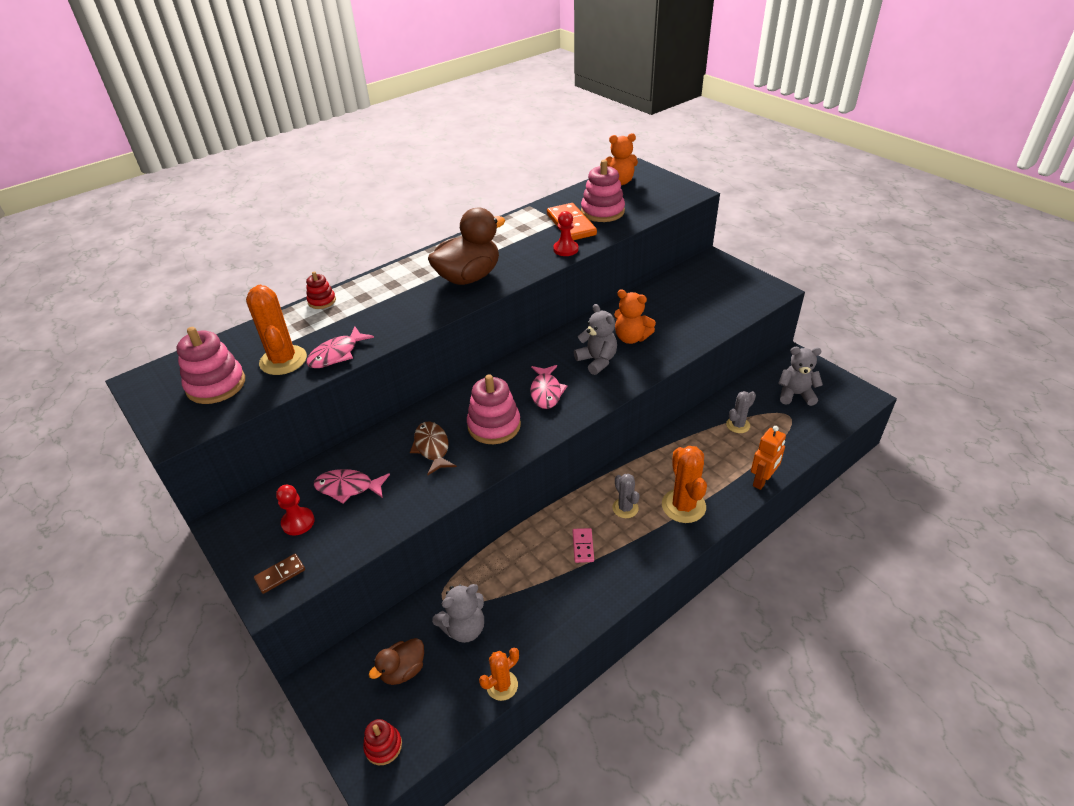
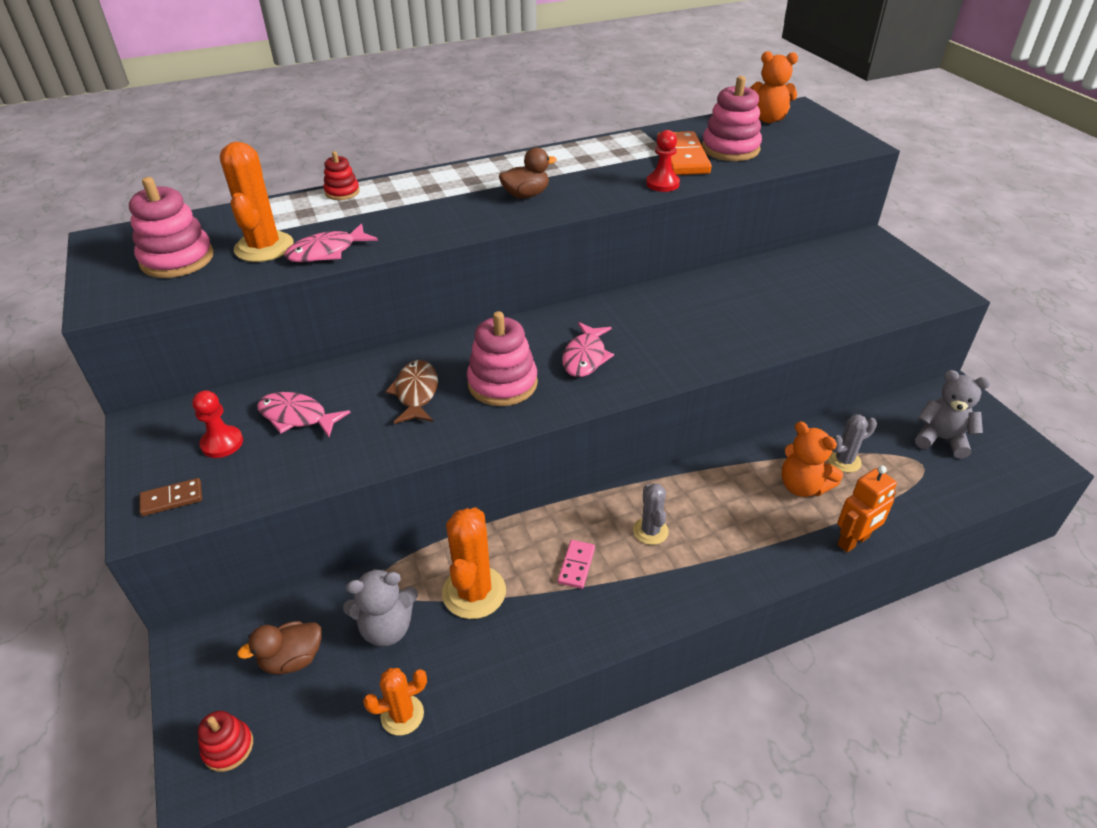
camera: 15 degrees right, 0 degrees up
(468, 277) = (526, 195): brown duck -> brown duck, size x0.53
(597, 361) = (666, 333): grey teddy bear -> none
(631, 338) = (723, 314): orange teddy bear -> orange teddy bear (802, 486)
(683, 506) = (730, 547): orange cactus -> orange cactus (474, 592)

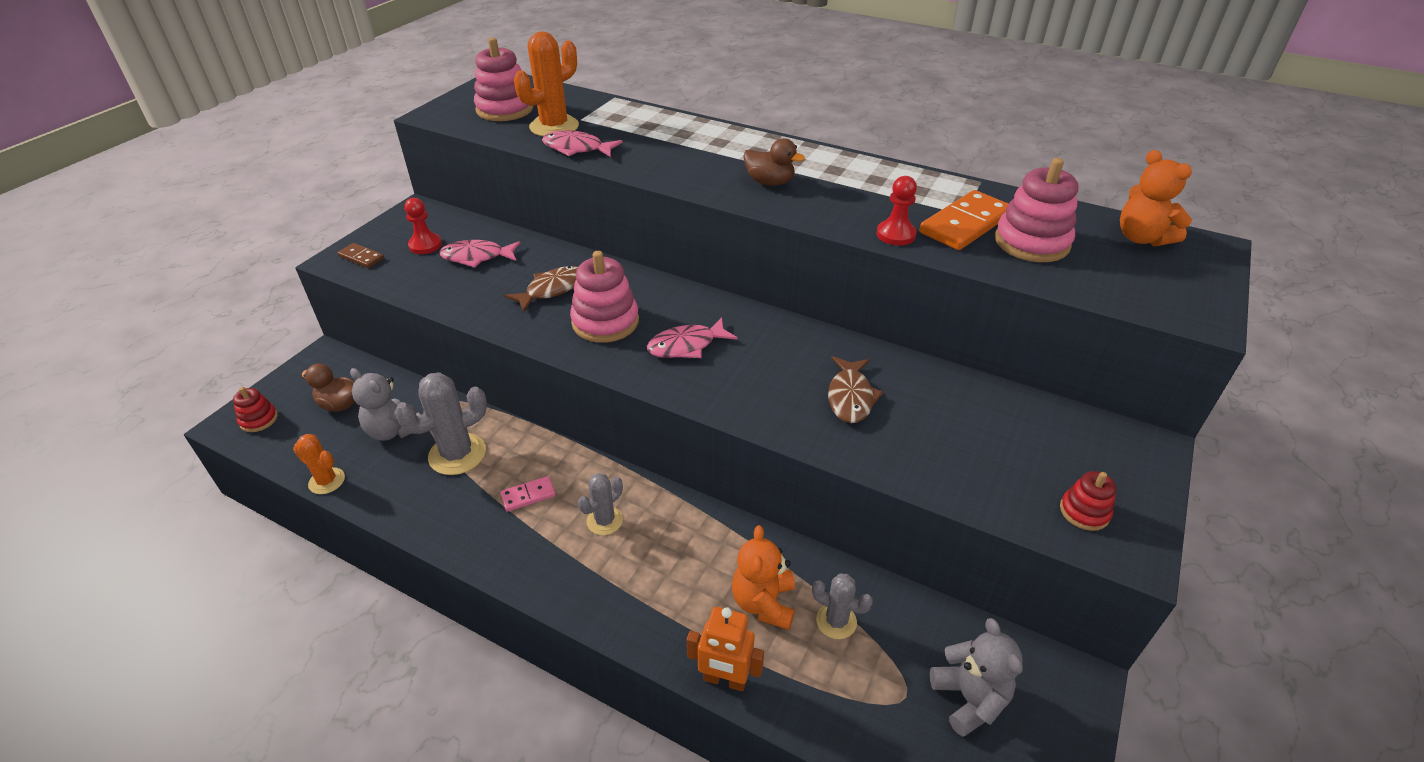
camera: 50 degrees right, 0 degrees up
(297, 417) = (477, 257): pink fish -> pink fish turned 75 degrees counterclockwise
(342, 192) = (661, 115): red stacking toy -> red stacking toy (1084, 512)
(474, 592) = (457, 454): orange cactus -> grey cactus
(724, 315) = (850, 397): none -> brown fish

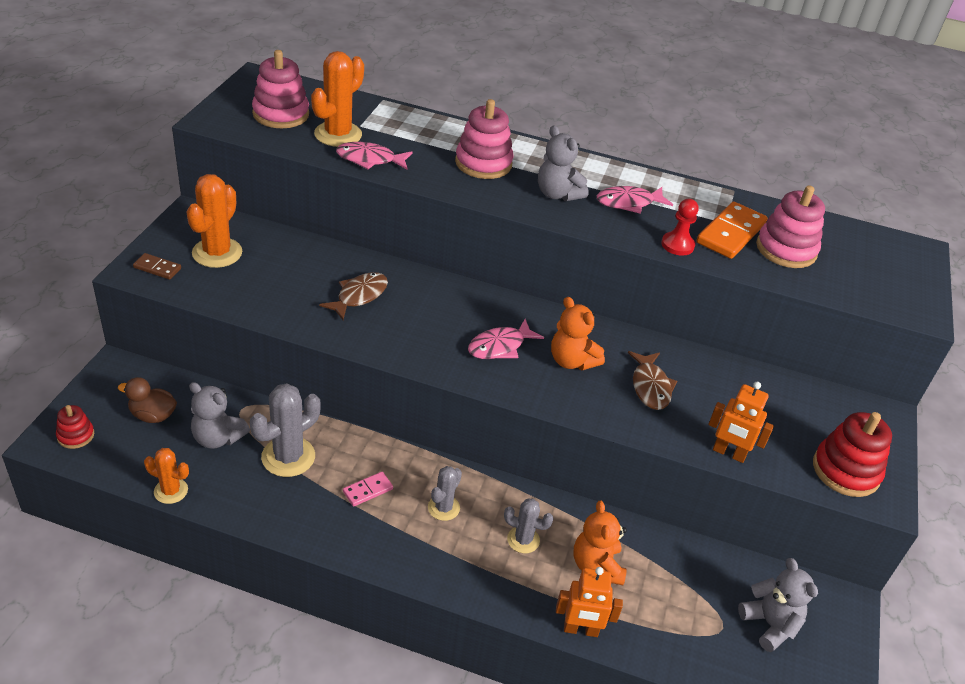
camera: 15 degrees left, 0 degrees up
(425, 245) = (217, 253): red pawn -> orange cactus
(477, 257) = (274, 264): pink fish -> pink fish (628, 203)
(605, 322) = (420, 326): pink stacking toy -> pink stacking toy (483, 163)
(769, 182) = (557, 194): brown duck -> grey teddy bear
(836, 621) = (658, 575): grey cactus -> grey cactus (523, 540)
(931, 479) = (729, 453): none -> orange robot
(1084, 512) = (845, 471): red stacking toy -> red stacking toy, size x1.82
(1141, 238) = (868, 243): orange teddy bear -> orange teddy bear (572, 361)

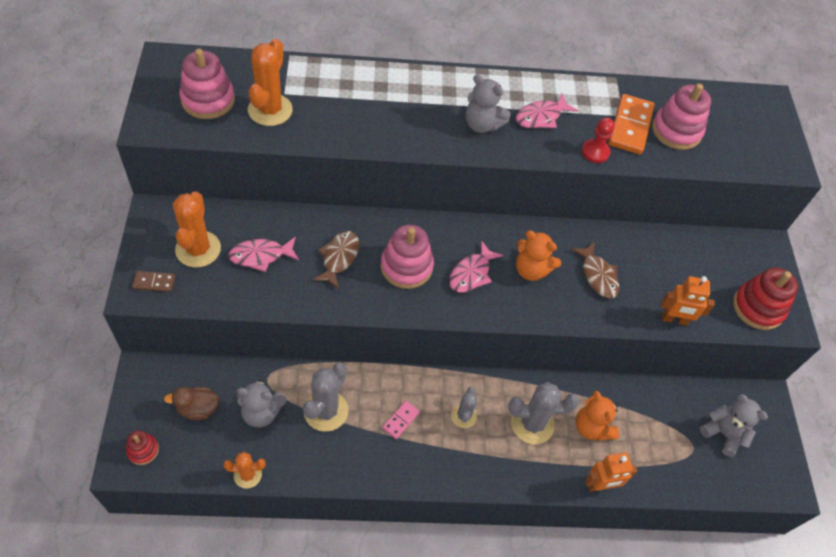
camera: 20 degrees left, 15 degrees up
(370, 159) = (311, 132): pink fish -> pink fish (261, 256)
(483, 163) = (408, 107): pink stacking toy -> pink stacking toy (406, 267)
(523, 540) = (532, 424): grey cactus -> grey cactus, size x1.68

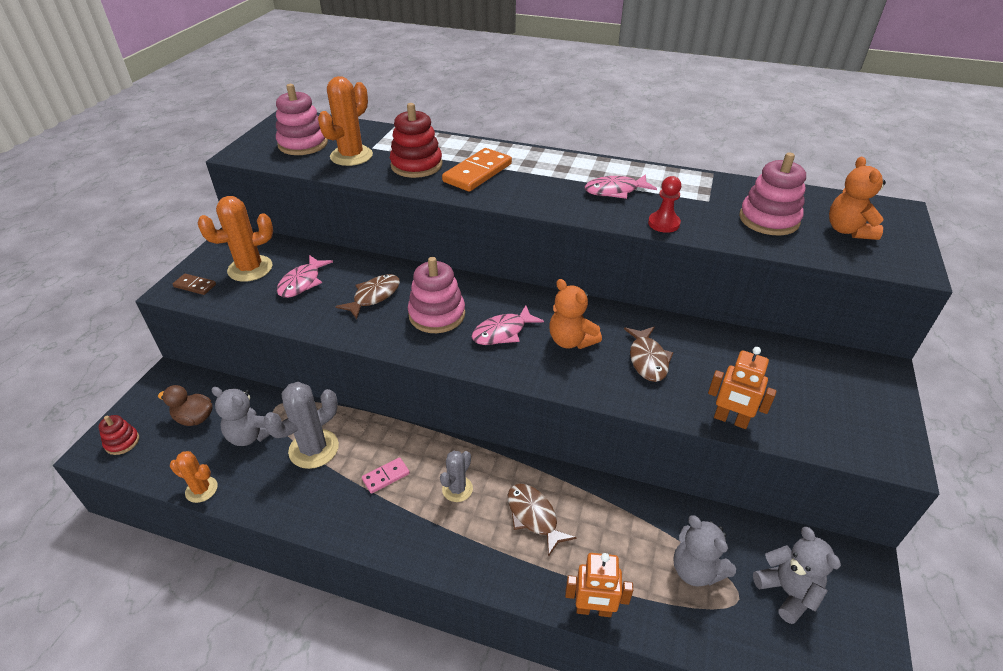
camera: 25 degrees right, 15 degrees down
(198, 249) = (250, 268): orange cactus -> orange cactus turned 45 degrees clockwise
(261, 256) = (302, 282): pink fish -> pink fish turned 75 degrees counterclockwise
(482, 124) = (548, 189): grey teddy bear -> grey teddy bear (696, 570)
(532, 424) = (534, 516): grey cactus -> brown fish
(592, 427) = (607, 539): orange teddy bear -> orange teddy bear (848, 230)
(630, 126) = (714, 210): orange domino -> orange domino (477, 173)
(758, 307) = (851, 430): red stacking toy -> red stacking toy (416, 165)

